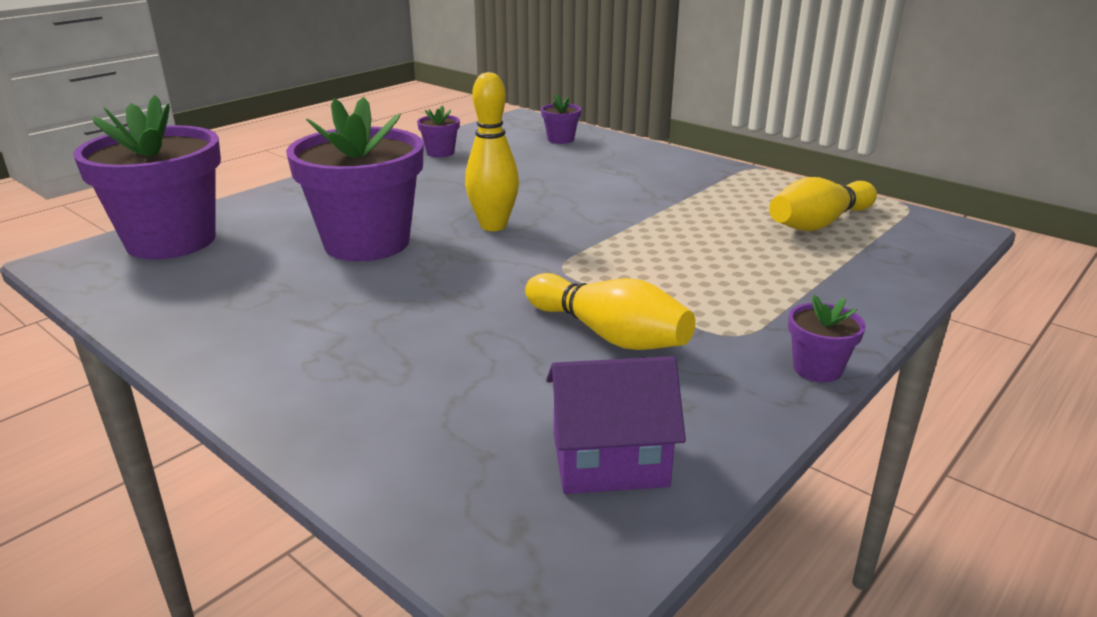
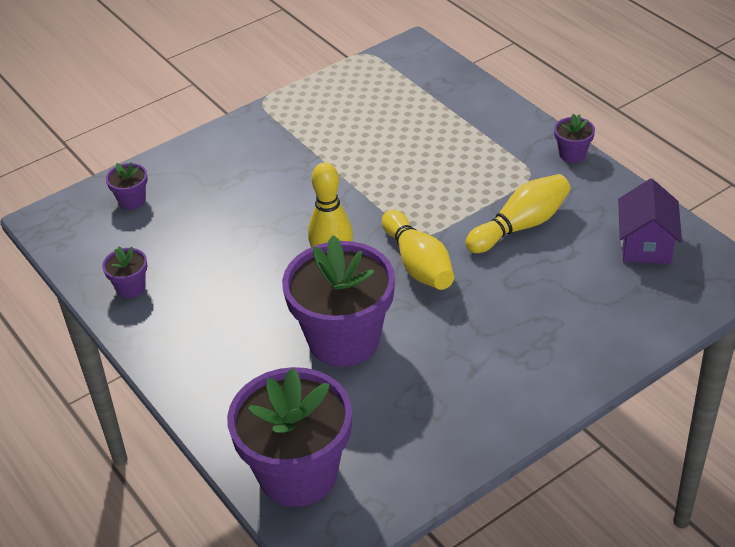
camera: 75 degrees left, 15 degrees up
(819, 223) = (384, 100): yellow bowling pin -> yellow bowling pin (418, 264)

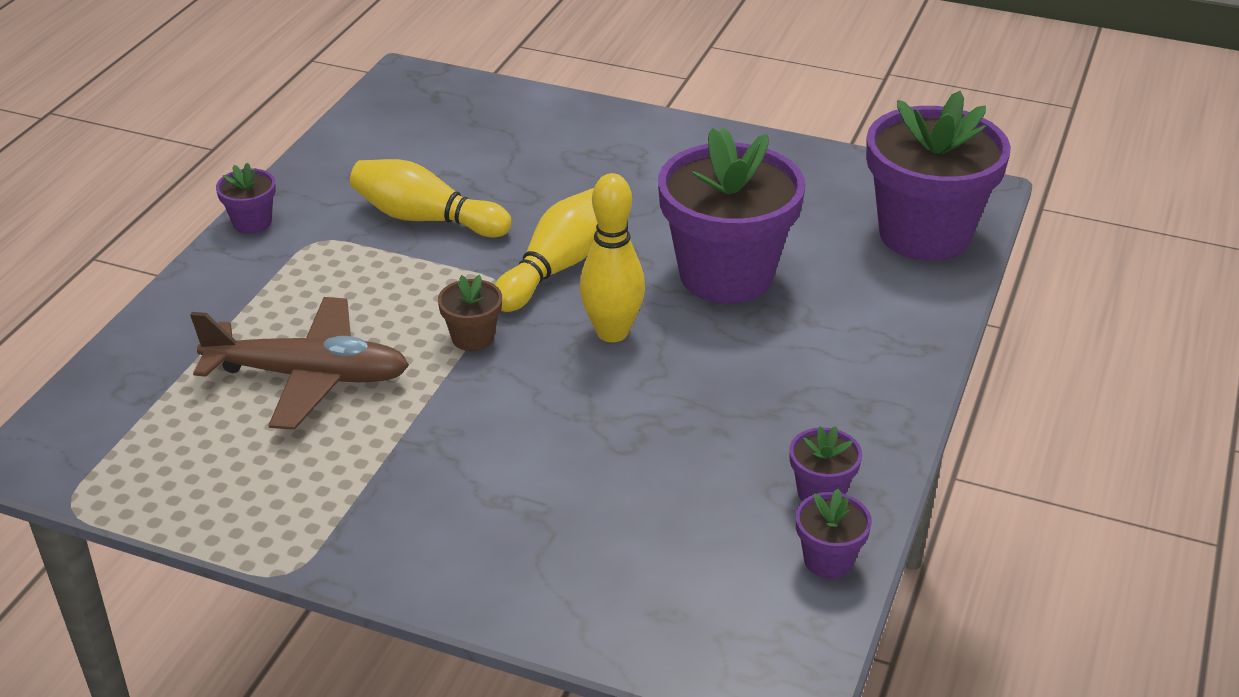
camera: 125 degrees left, 5 degrees down
(132, 200) = (654, 597): purple flower pot -> purple flower pot (828, 560)
(378, 206) = (473, 338): none -> brown flower pot
(397, 140) = (309, 376): none -> brown plane
(645, 244) = (396, 134): purple house -> none

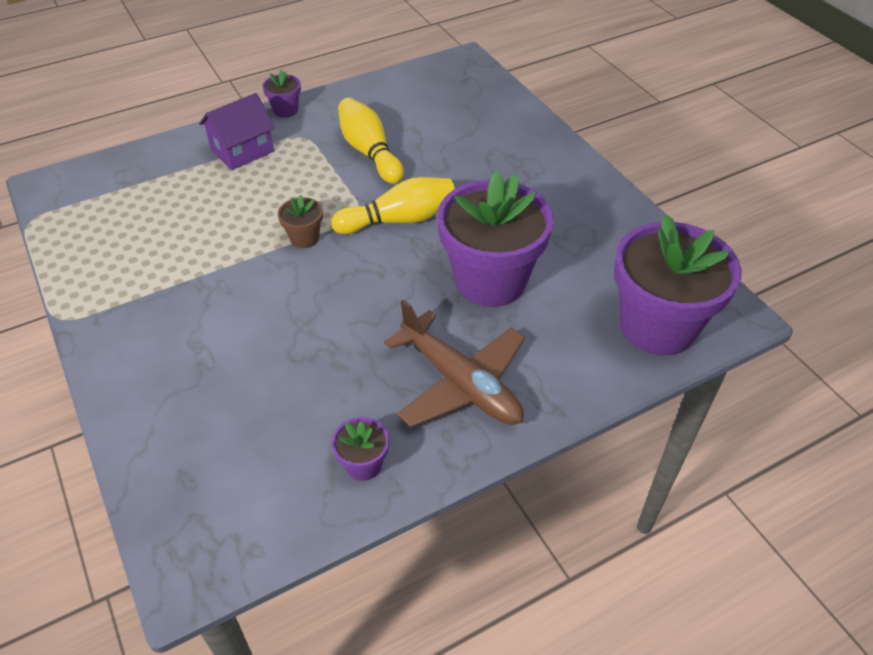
camera: 40 degrees right, 10 degrees up
(260, 290) = (242, 151): none -> purple house
(309, 376) = (203, 213): brown plane -> brown plane (461, 383)
(612, 332) = (379, 279): yellow bowling pin -> none
(828, 560) = (311, 513): purple flower pot -> none

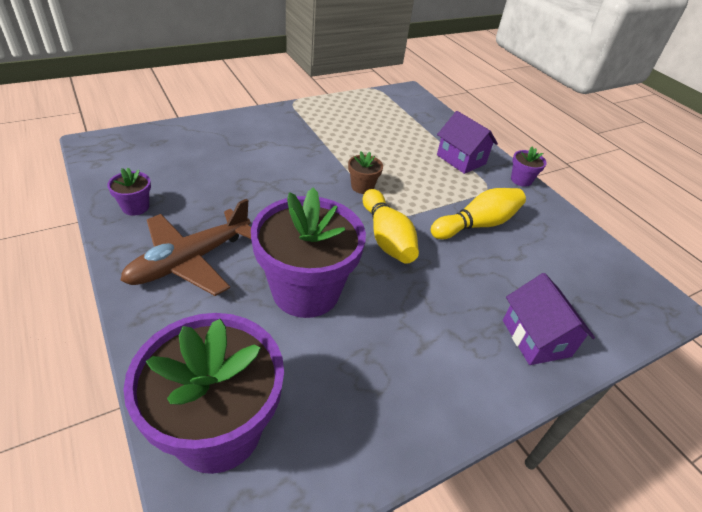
camera: 85 degrees right, 5 degrees down
(517, 137) = (536, 338): none -> purple house

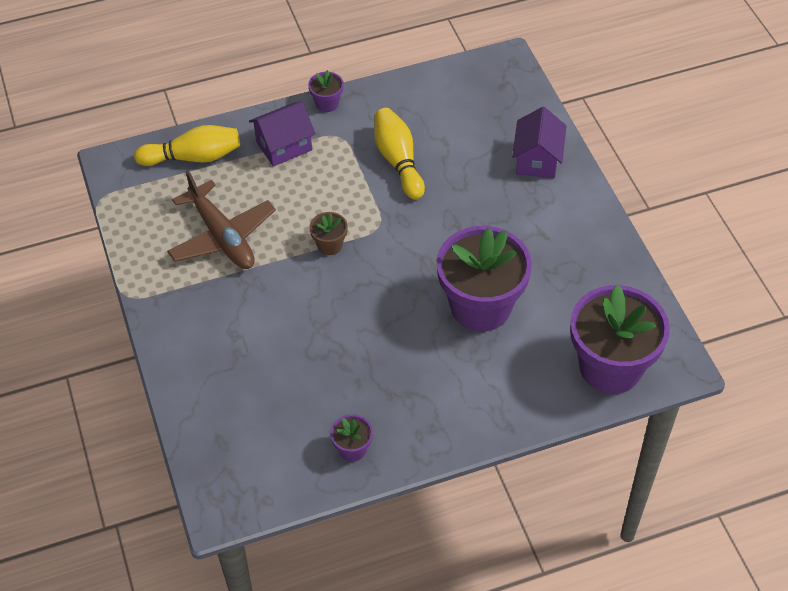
camera: 75 degrees left, 10 degrees up
(189, 261) = (438, 395): brown plane -> brown plane (222, 237)
(386, 238) = (414, 237): yellow bowling pin -> yellow bowling pin (193, 157)
(536, 338) = (537, 160): purple house -> purple house turned 75 degrees counterclockwise

